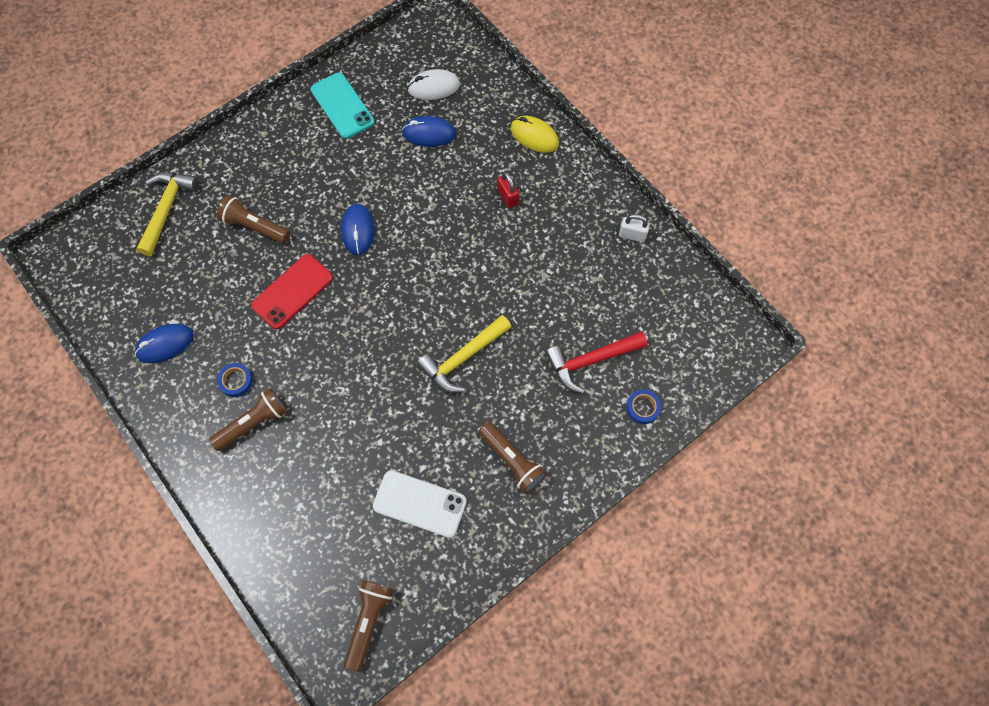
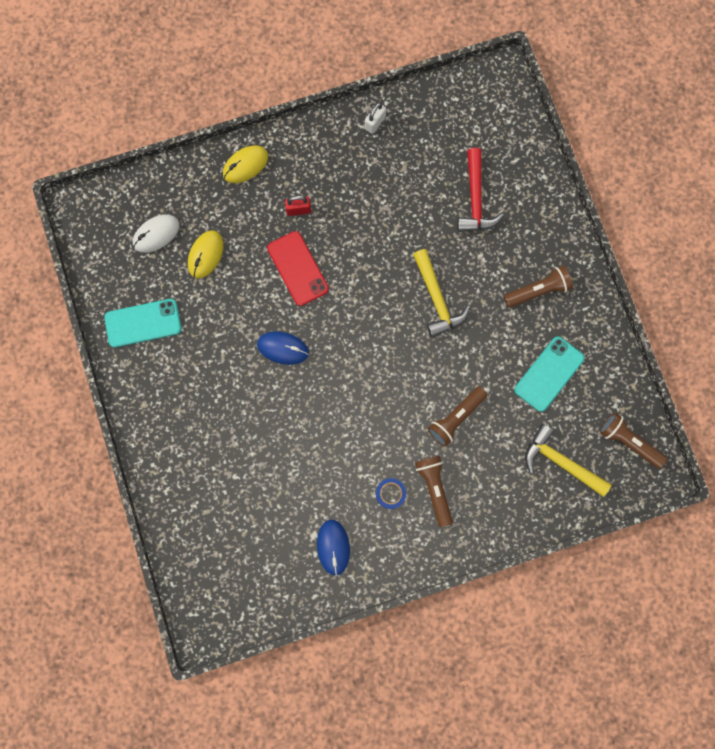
camera: 70 degrees left, 10 degrees up
(167, 209) = (193, 515): yellow hammer -> yellow hammer (560, 462)
(255, 226) = (243, 438): brown flashlight -> brown flashlight (456, 418)
(292, 291) = (322, 422): red phone -> red phone (298, 268)
(420, 503) = (549, 374): white phone -> turquoise phone
(429, 133) = (205, 255): blue mouse -> yellow mouse
(433, 87) = (156, 234): white mouse -> white mouse turned 45 degrees clockwise
(643, 407) = (529, 175): blue tape -> none

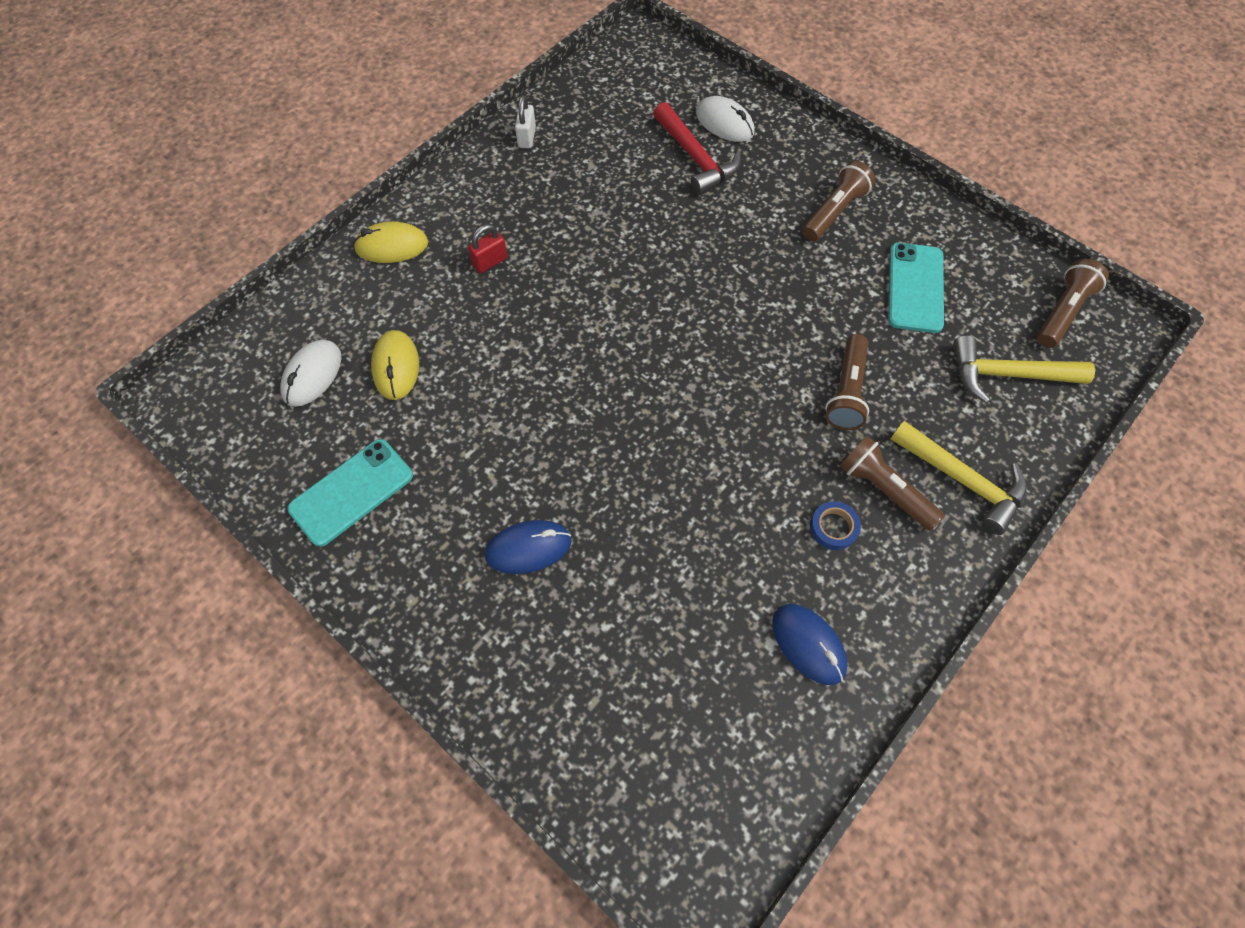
camera: 30 degrees left, 15 degrees down
(245, 165) = (392, 246): yellow mouse -> yellow mouse turned 60 degrees clockwise
(283, 348) = (569, 425): blue mouse -> blue mouse (528, 548)
(298, 268) = (530, 324): red phone -> none
(437, 299) = (725, 275): yellow hammer -> yellow hammer (962, 480)
(513, 181) = (724, 123): none -> white mouse
(628, 442) = (1062, 312): brown flashlight -> brown flashlight turned 120 degrees clockwise

